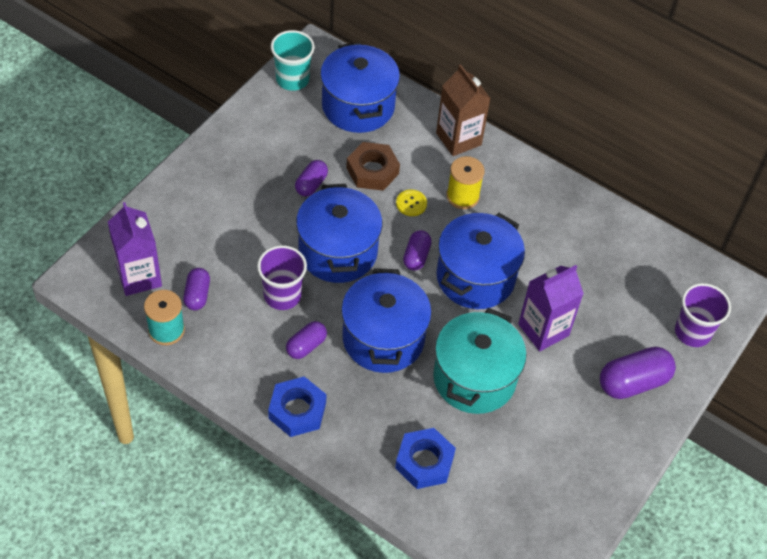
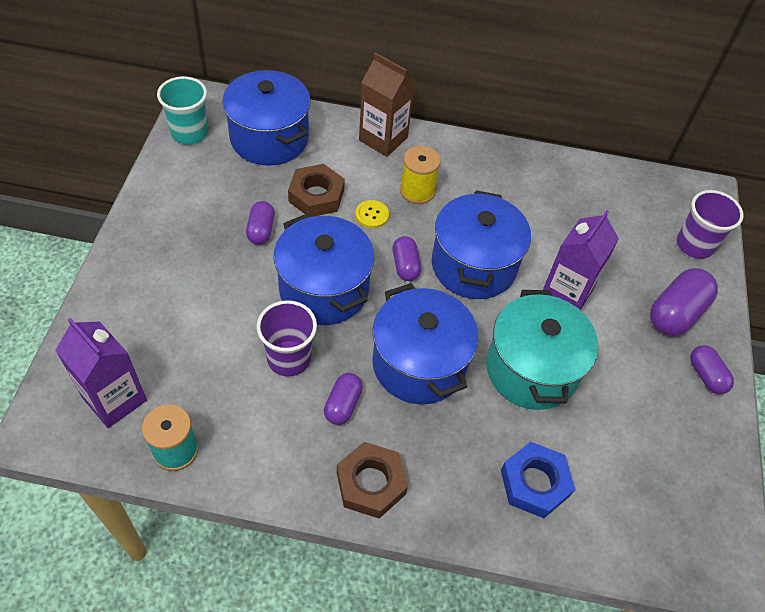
camera: 25 degrees left, 0 degrees up
(197, 295) = (193, 394): purple capsule -> purple capsule (706, 375)
(297, 410) = (370, 483): blue nut -> brown nut

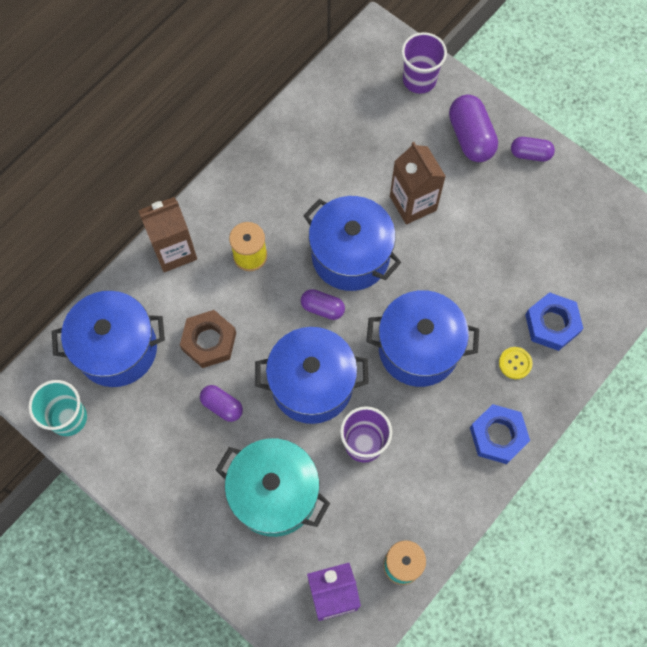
camera: 55 degrees left, 15 degrees up
(343, 404) = (425, 423): purple capsule -> none
(370, 483) = (498, 436): brown nut -> blue nut
(372, 215) = (255, 306): yellow button -> yellow button (515, 363)
(531, 369) = (464, 270): turquoise pot -> turquoise pot (274, 494)
(566, 293) = (413, 203): purple carton -> brown carton

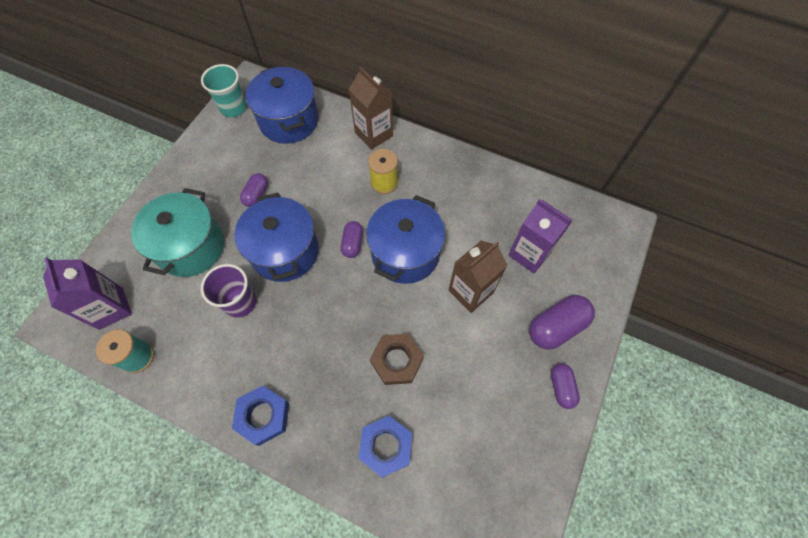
camera: 75 degrees right, 5 degrees down
(209, 341) = (306, 173): brown nut -> brown nut (396, 360)
(385, 134) = (529, 253): none -> purple carton
(418, 348) = (333, 327): blue pot -> none
(419, 80) = (596, 269): purple cup -> none
(515, 363) = (337, 417): yellow button -> none

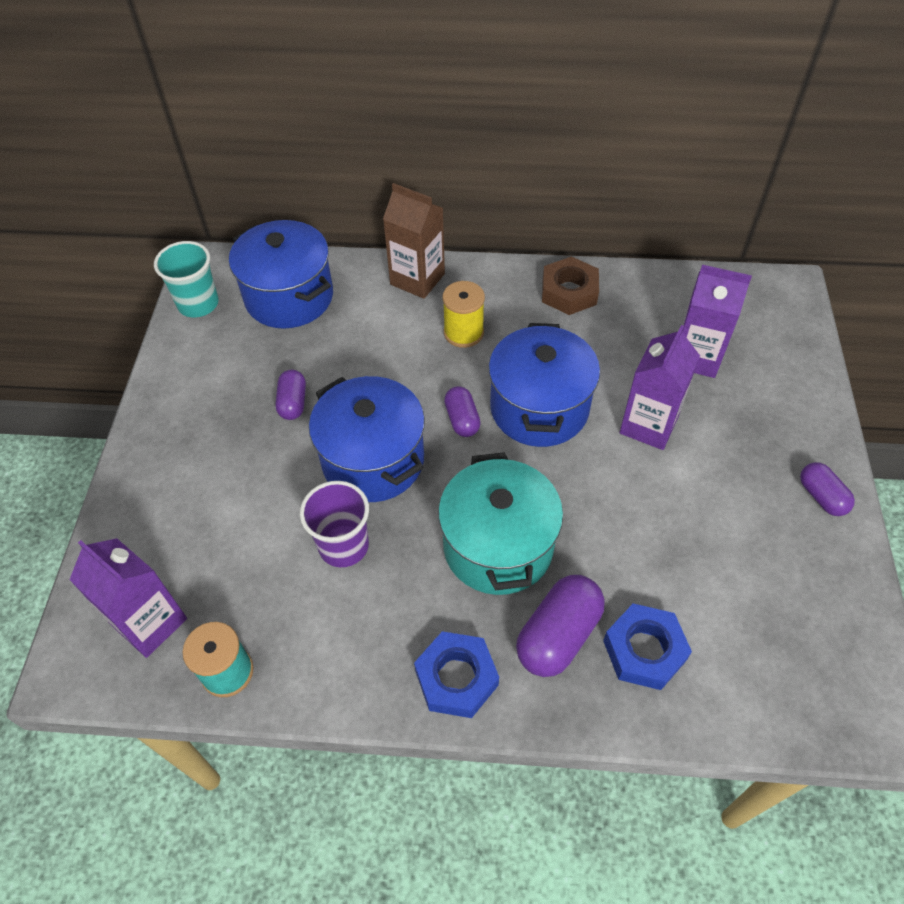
camera: 20 degrees left, 10 degrees down
(191, 247) = (231, 500): turquoise pot -> turquoise pot (498, 546)
(396, 360) = (600, 541): brown nut -> brown nut (569, 292)
(470, 291) = (648, 425): brown carton -> purple carton
(556, 327) = (776, 429): purple capsule -> purple capsule (558, 635)

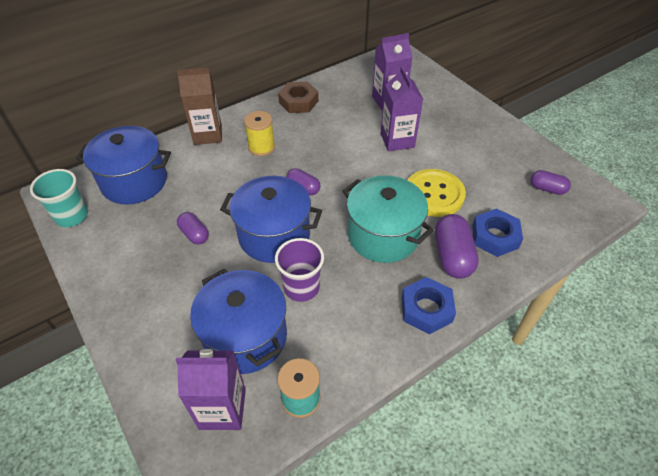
camera: 40 degrees left, 5 degrees down
(539, 408) = (338, 161): blue pot -> blue pot (245, 336)
(621, 534) = (434, 194): none -> yellow button
(821, 496) = (497, 129): purple capsule -> purple capsule (547, 189)

